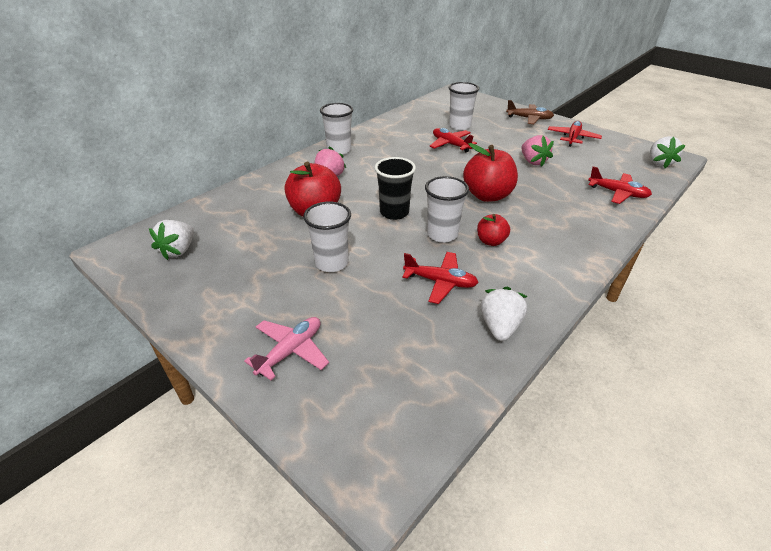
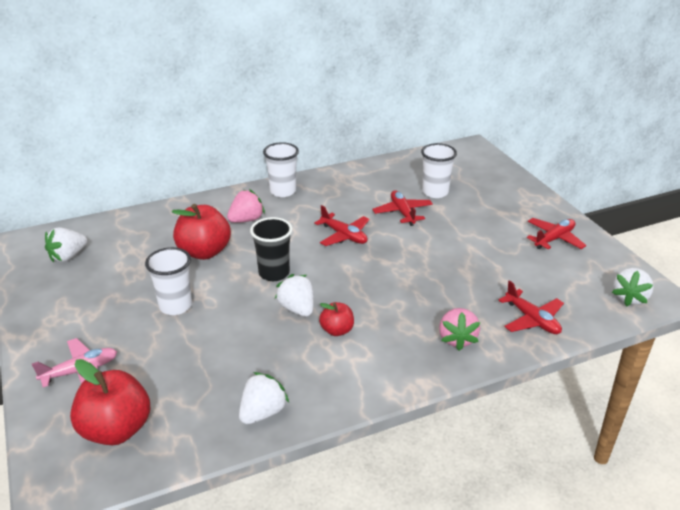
camera: 25 degrees right, 5 degrees down
(440, 282) = (251, 354): red plane -> red plane (344, 236)
(442, 234) = (297, 309): white cup -> white strawberry
(487, 195) = (383, 281): red apple -> red apple (116, 429)
(529, 118) = (527, 201): brown plane -> none
(533, 161) = (474, 256): pink strawberry -> pink strawberry (457, 339)

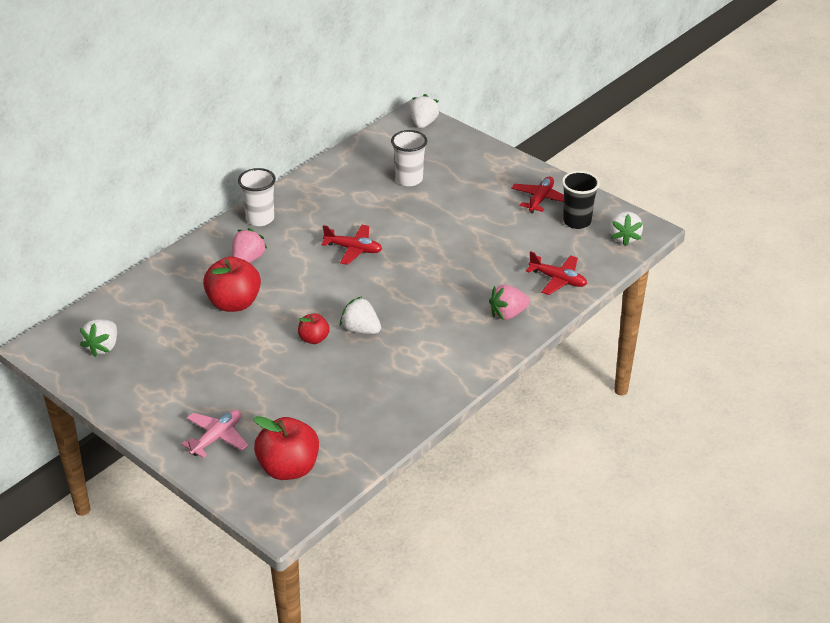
camera: 25 degrees left, 5 degrees up
(175, 306) = (251, 360): white cup -> none
(262, 412) = (394, 418): white strawberry -> white strawberry (423, 123)
(274, 273) = (316, 304): black cup -> black cup (577, 221)
(337, 330) = (407, 337): red apple -> red apple (314, 339)
(402, 212) = (392, 210): red plane -> none
(457, 339) = (508, 314): pink strawberry -> pink strawberry turned 90 degrees clockwise

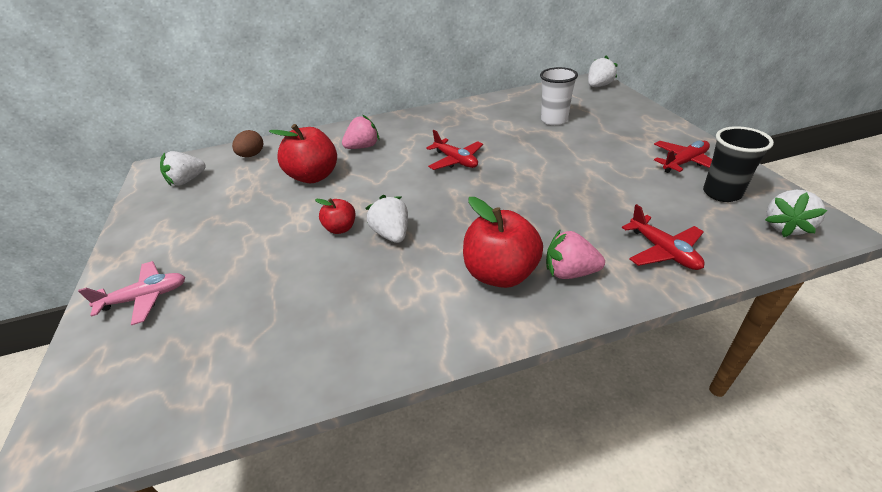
camera: 35 degrees right, 0 degrees up
(136, 301) = (252, 155): none -> brown egg
(260, 219) = (404, 122): white cup -> none
(288, 468) = (151, 372): red apple -> red apple (500, 274)

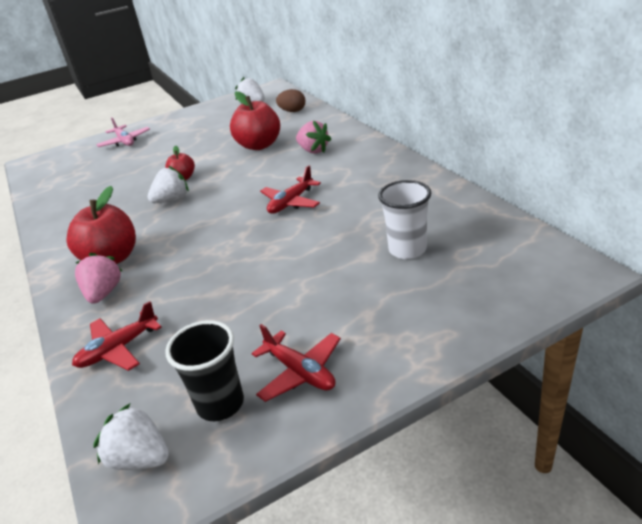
camera: 80 degrees right, 5 degrees down
(598, 86) = (557, 277): white strawberry -> none

